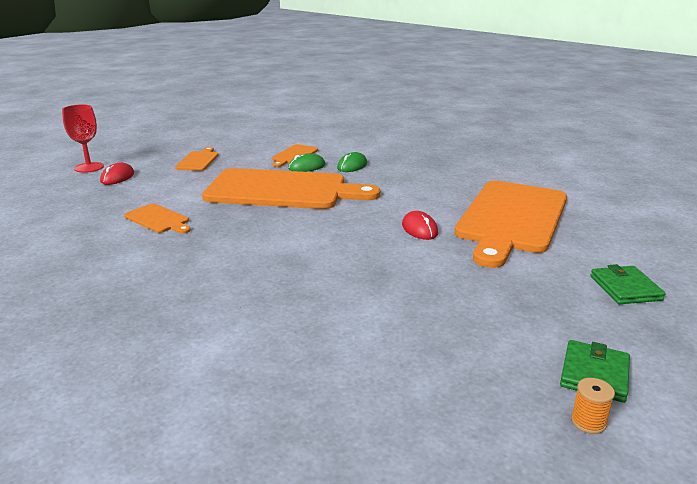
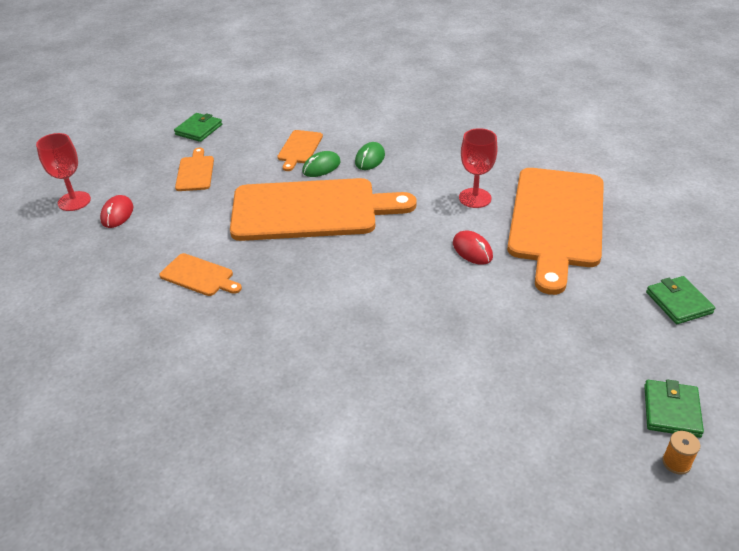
camera: 10 degrees left, 15 degrees up
(217, 139) = (199, 129): none -> green wallet
(437, 197) = (475, 198): none -> red goblet

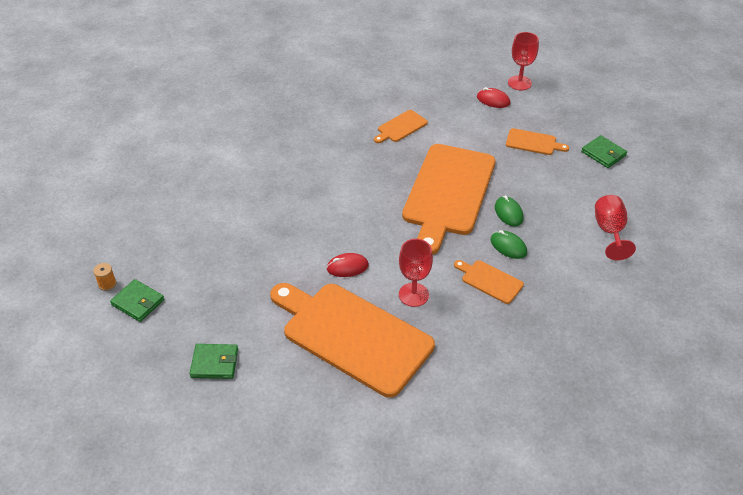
camera: 110 degrees right, 5 degrees up
(299, 148) = (545, 206): orange cutting board -> orange cutting board (489, 281)
(315, 112) = (609, 231): none -> red goblet

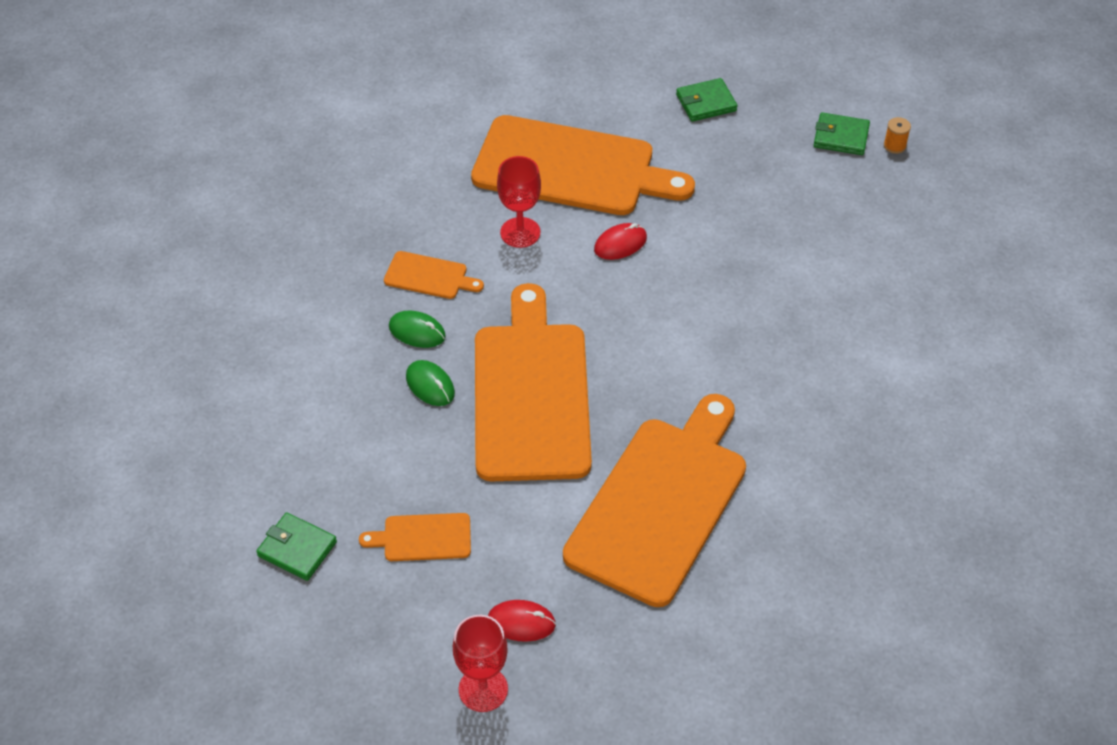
camera: 160 degrees right, 5 degrees up
(401, 127) = (660, 503): orange cutting board -> orange cutting board, size x2.34
(609, 231) = (274, 396): red goblet -> none

